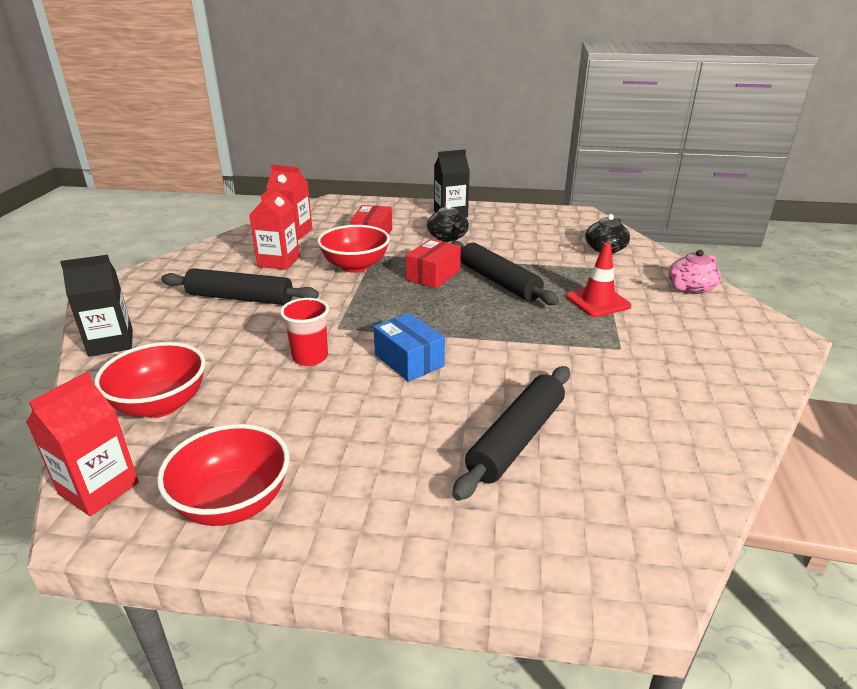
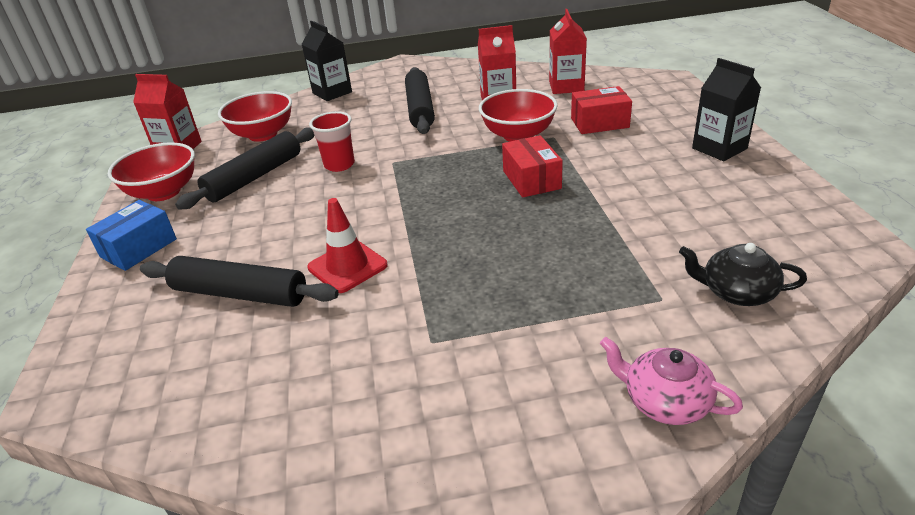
camera: 75 degrees right, 5 degrees up
(409, 360) = (351, 209): blue box -> blue box (139, 248)
(433, 275) = (531, 179): red box -> red box turned 60 degrees clockwise
(448, 237) = (642, 164): black teapot -> none
(499, 282) = (547, 223): black rolling pin -> black rolling pin (254, 177)
(598, 301) = (547, 307): red traffic cone -> red traffic cone (347, 266)

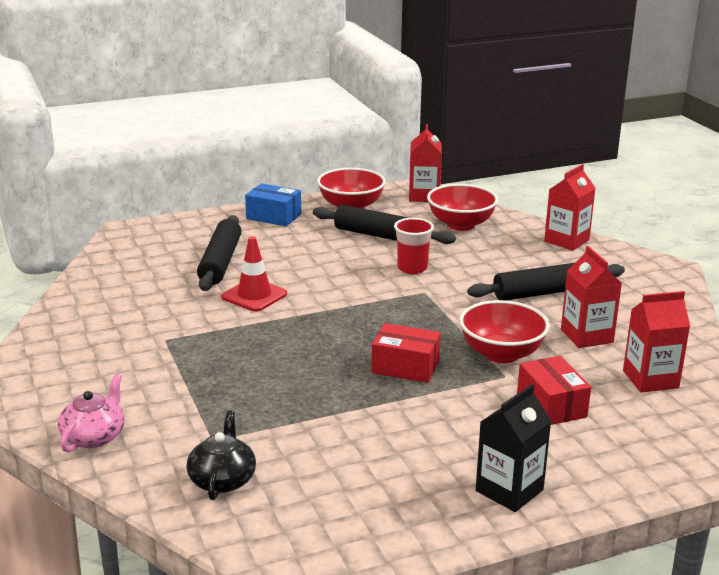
camera: 75 degrees right, 10 degrees down
(332, 92) = (566, 241): black carton -> red carton
(531, 179) = (405, 367): red box -> red box turned 45 degrees clockwise

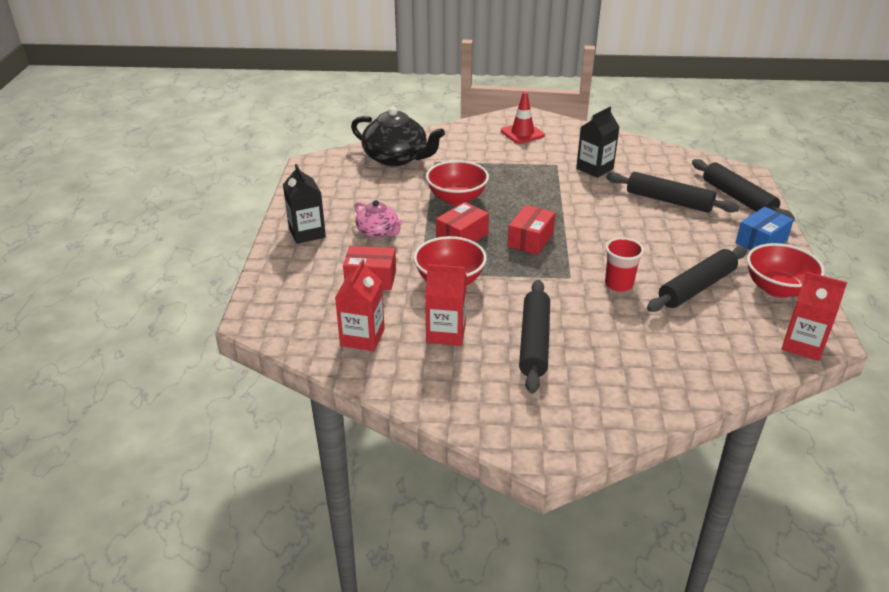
camera: 115 degrees right, 10 degrees up
(94, 436) = (463, 133): pink teapot -> pink teapot (378, 232)
(163, 312) = (594, 168): none -> black carton
(189, 230) = (738, 198): none -> black rolling pin
(222, 479) = (396, 158): black teapot -> black teapot, size x1.74
(254, 295) = (603, 204): red traffic cone -> red traffic cone (522, 133)
(372, 324) = (530, 240): none -> red box
(460, 225) = (711, 344): red bowl -> red bowl (457, 198)
(566, 241) = (644, 405): red carton -> none

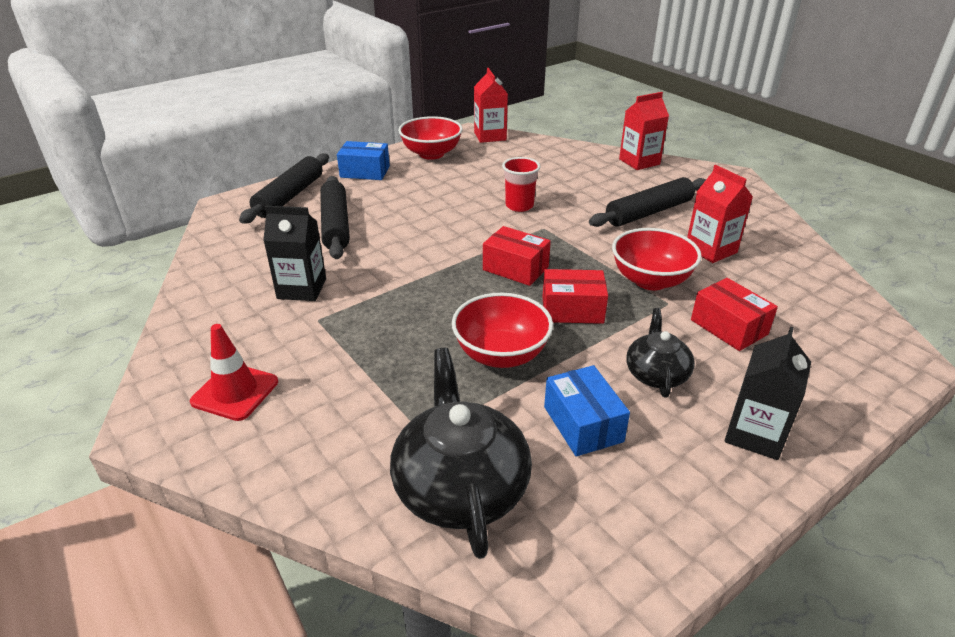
camera: 130 degrees left, 0 degrees up
(362, 337) = (793, 284): red carton -> red carton (639, 162)
(378, 232) = (656, 374): pink teapot -> black teapot
(382, 196) = (583, 424): none -> blue box
(530, 240) = (515, 268): red box -> red box turned 45 degrees clockwise
(697, 287) = (474, 178): black rolling pin -> none

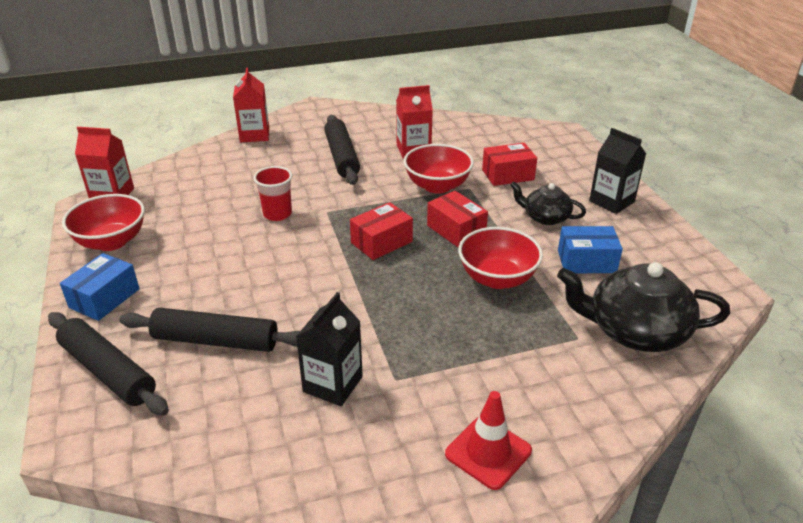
camera: 70 degrees left, 0 degrees up
(572, 309) = (456, 230): red box -> red box turned 60 degrees counterclockwise

